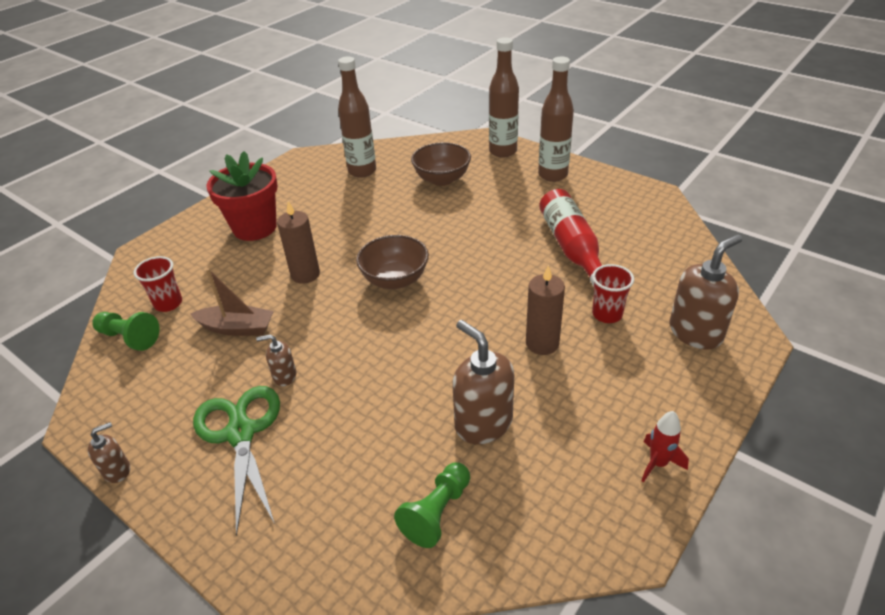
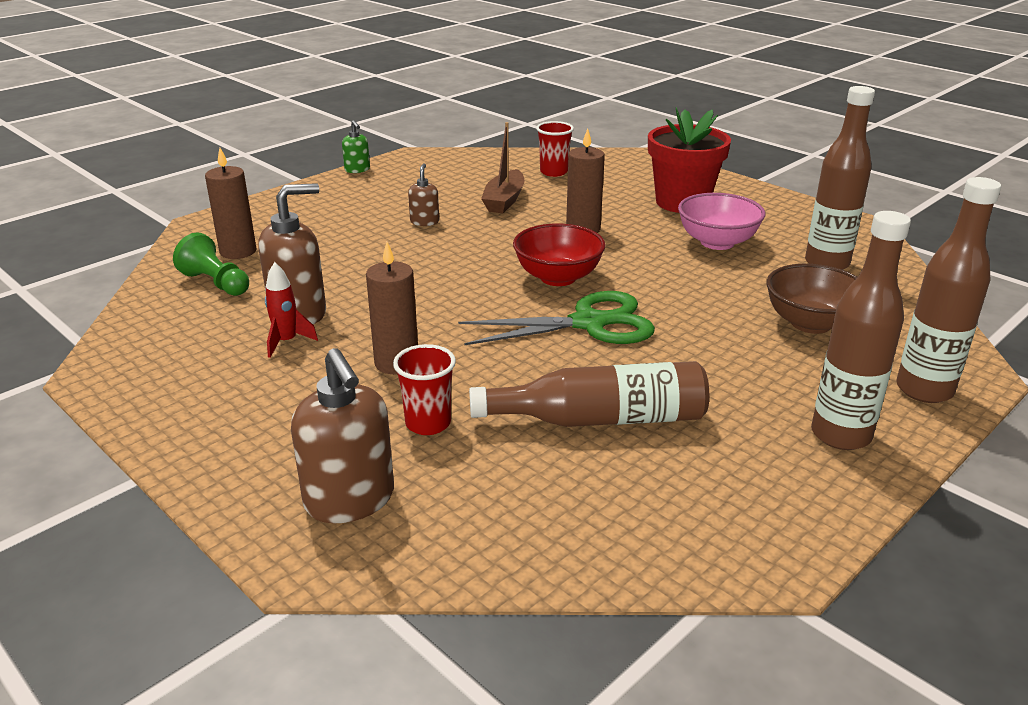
camera: 95 degrees right, 10 degrees down
(117, 470) = (357, 170): brown soap dispenser -> green soap dispenser
(129, 338) = (510, 161): green pawn -> none
(241, 433) = (365, 207): green scissors -> green scissors (588, 323)
(330, 211) = (717, 242): none -> pink bowl
(359, 520) = (238, 251): none -> brown candle
(395, 280) = (558, 277): brown bowl -> red bowl
(571, 247) = (600, 419): red bottle -> brown bottle
(658, 463) = (165, 411): red rocket -> red rocket (287, 342)

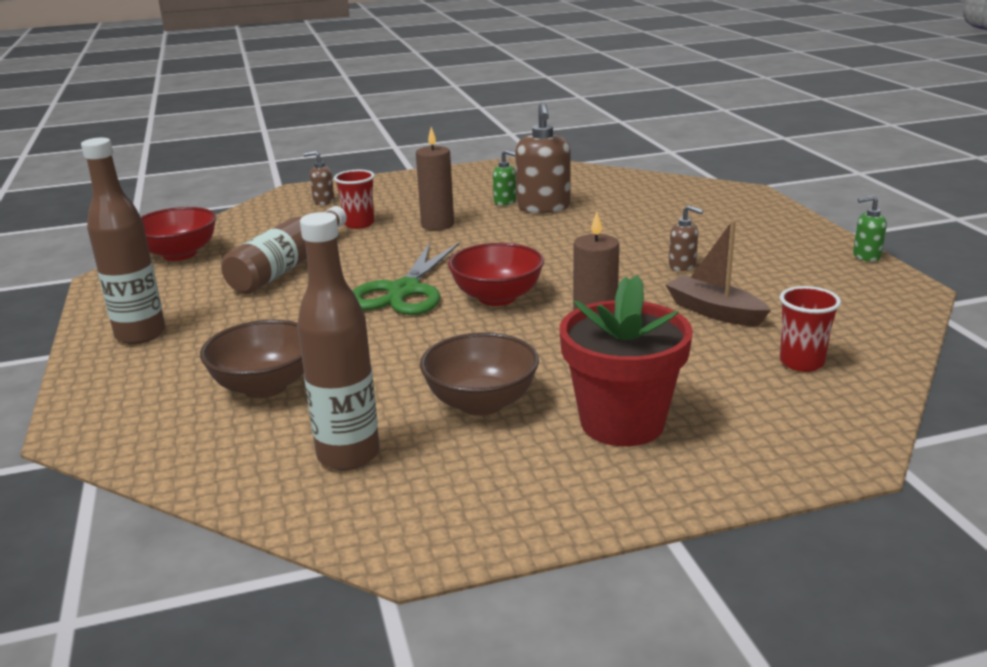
camera: 120 degrees right, 5 degrees down
(216, 283) = (619, 190): green pawn -> none
(238, 251) = (673, 198): brown candle -> none
(287, 342) = (505, 202): red rocket -> green soap dispenser
(350, 500) = (323, 201): brown soap dispenser -> brown soap dispenser, size x0.52
(651, 539) = (179, 254): none -> red bowl
(717, 242) = (481, 403): pink bowl -> brown bowl
(924, 390) = (111, 393): brown bottle -> none

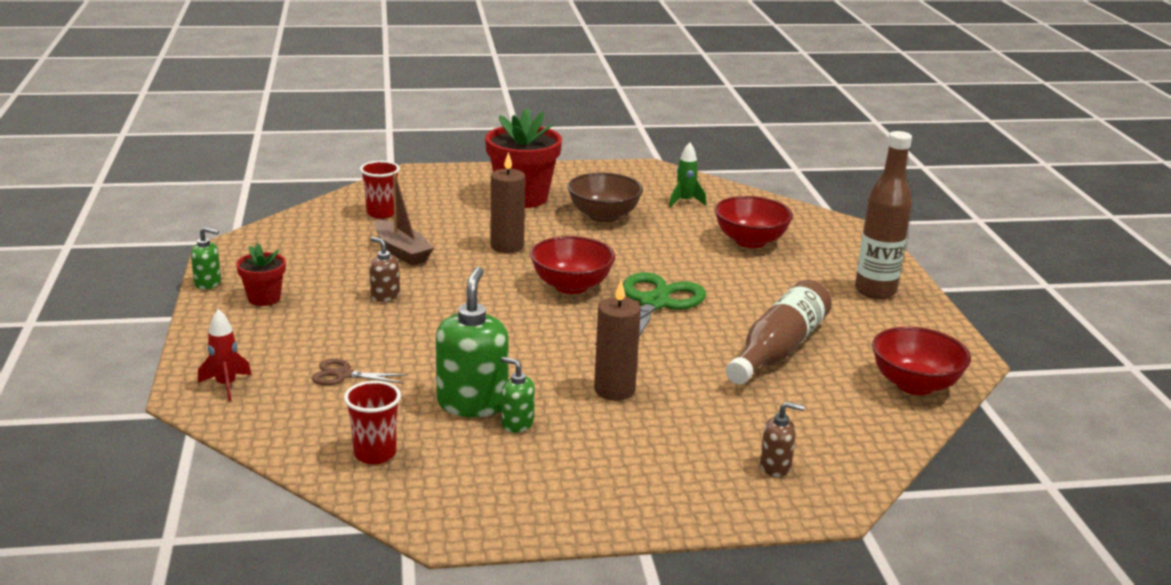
camera: 175 degrees left, 0 degrees up
(265, 386) = (750, 241): brown bowl -> red bowl
(348, 455) = (685, 202): brown bottle -> green rocket
(359, 224) = (713, 407): red cup -> red cup (375, 454)
(543, 207) = (472, 403): brown soap dispenser -> green soap dispenser
(653, 211) = (343, 375): none -> brown scissors
(731, 198) = (226, 385): none -> red rocket
(792, 250) = (264, 298): none -> red flower pot

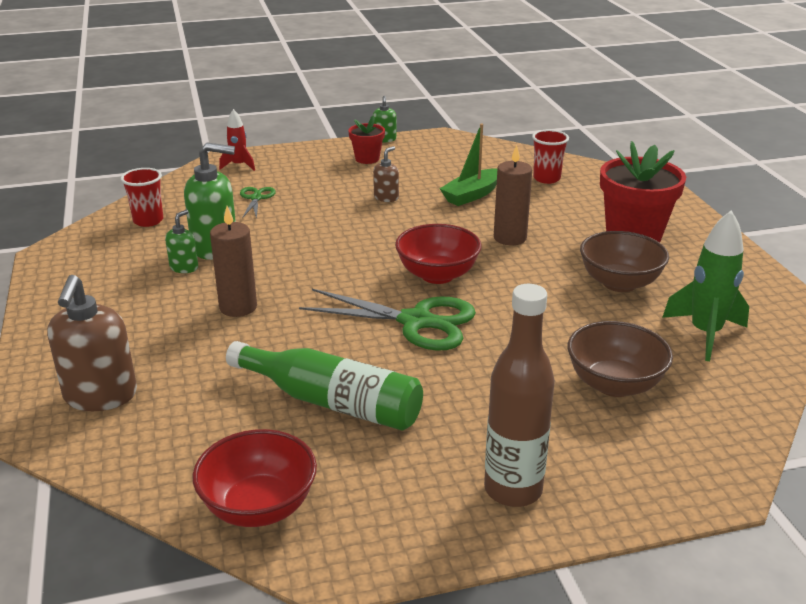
camera: 85 degrees right, 5 degrees up
(343, 375) = (256, 198): brown scissors -> green scissors
(401, 252) = (472, 195): brown boat -> green boat
(685, 202) = (705, 334): green rocket -> green rocket, size x1.68
(750, 241) = (614, 384): red bowl -> brown bowl
(775, 467) = (100, 396): brown soap dispenser -> brown soap dispenser, size x1.94
(778, 349) = (332, 402): brown bottle -> green bottle

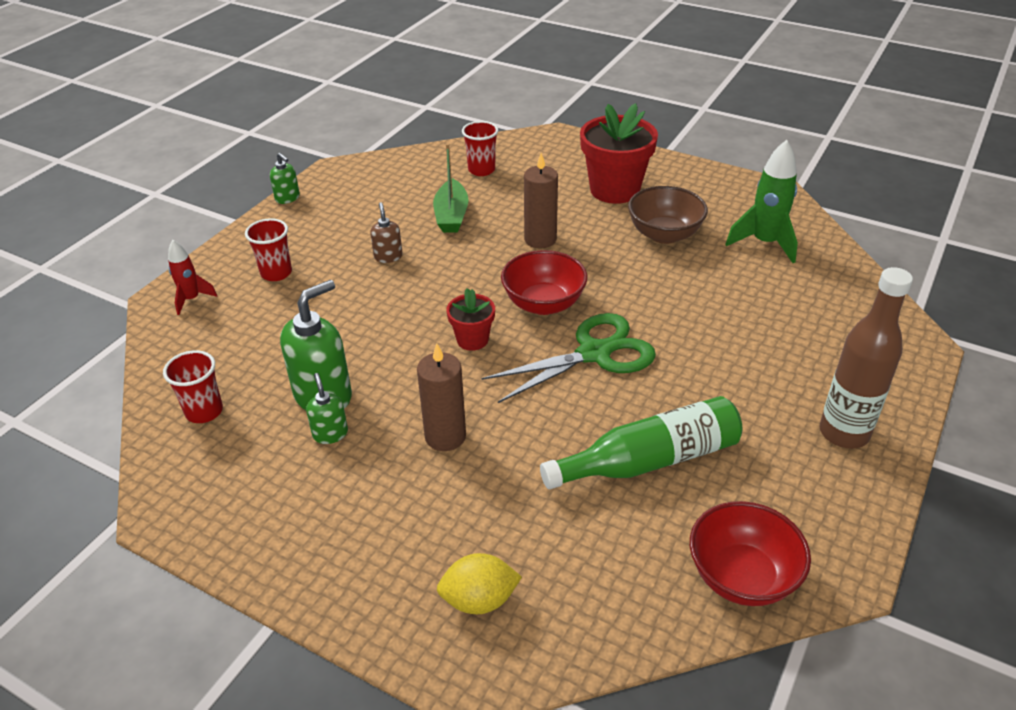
camera: 45 degrees left, 10 degrees up
(100, 396) = (479, 600): brown soap dispenser -> yellow lemon
(256, 198) = (272, 324): green scissors -> none
(305, 174) = (276, 273): none -> red cup
(367, 159) = (306, 226): red flower pot -> red flower pot (472, 340)
(614, 384) = (777, 315): brown bowl -> none

